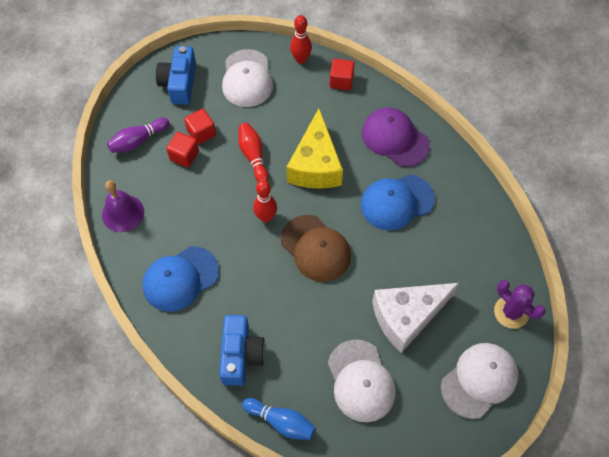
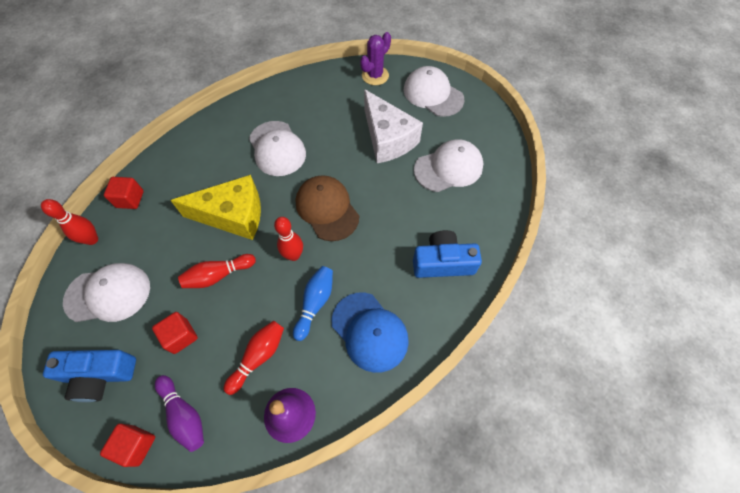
camera: 95 degrees left, 0 degrees up
(174, 190) = (258, 357): none -> red bowling pin
(184, 155) = (211, 352): red cube -> red cube (136, 445)
(281, 421) = (497, 223): blue bowling pin -> blue bowling pin (315, 303)
(315, 248) = (327, 209): brown cap -> brown cap turned 75 degrees counterclockwise
(395, 138) = (207, 152): purple cap -> none
(396, 202) = (277, 148): blue cap -> white cap

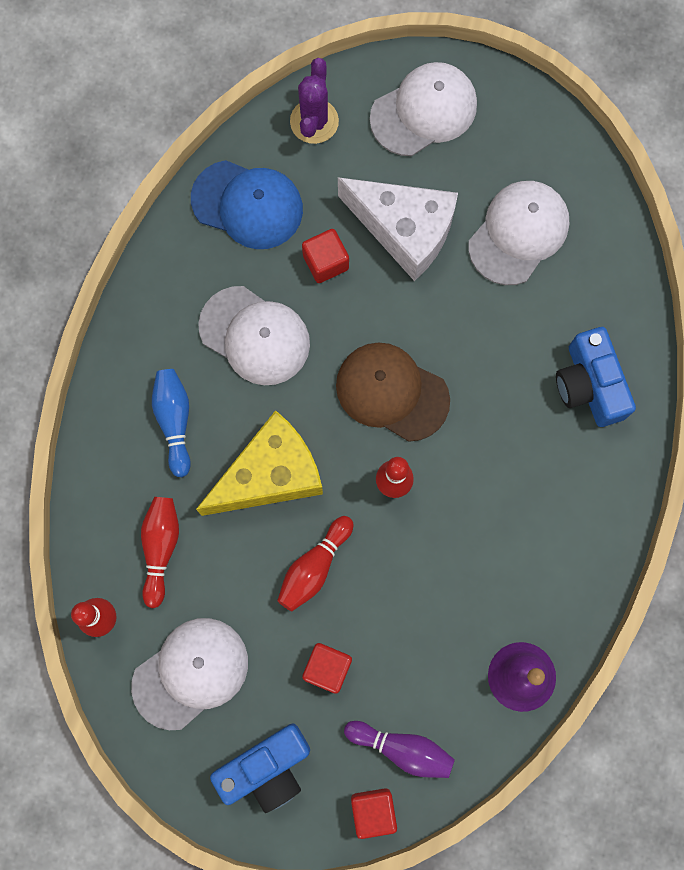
camera: 30 degrees left, 15 degrees up
(130, 199) = (105, 533): red cube -> red cube (325, 262)
(258, 357) = (440, 635): red bowling pin -> red bowling pin (160, 548)
(315, 303) = (464, 531): blue bowling pin -> blue bowling pin (174, 421)
(369, 331) = (552, 528): blue cap -> blue cap (247, 205)
(433, 94) = (424, 111): white cap -> white cap turned 135 degrees clockwise
(443, 262) = (589, 385): blue camera -> blue camera turned 75 degrees counterclockwise

